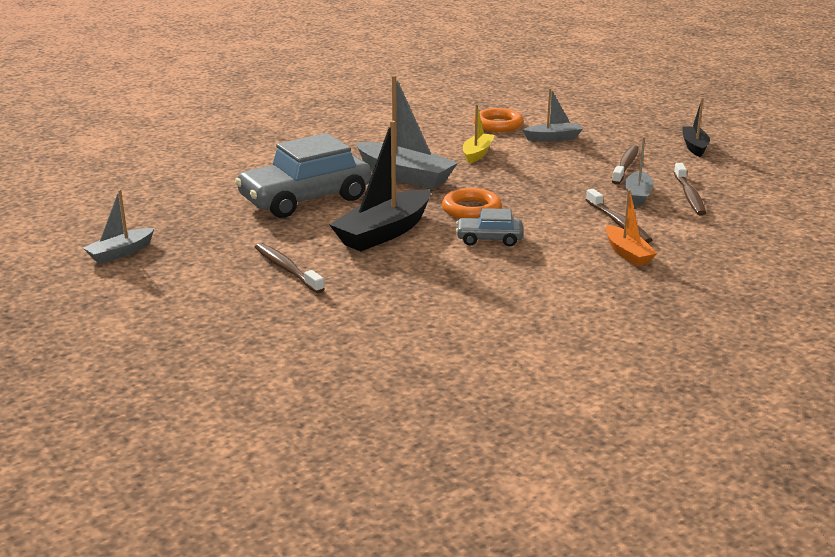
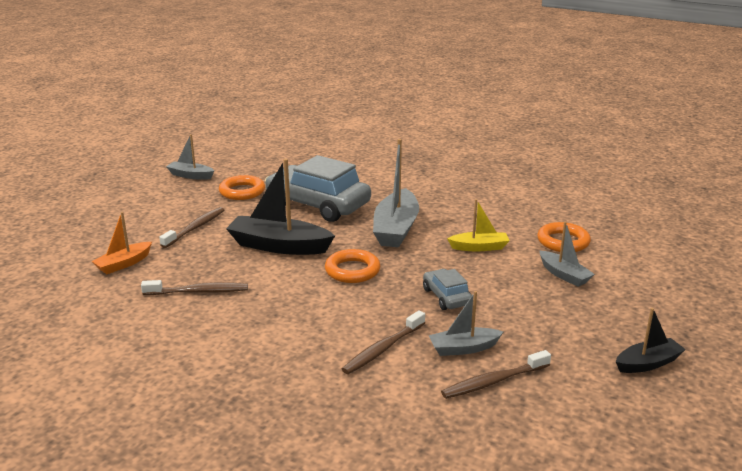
camera: 65 degrees right, 0 degrees up
(216, 230) = (242, 191): none -> orange ring
(489, 239) = (298, 291): grey car -> grey car (446, 297)
(625, 166) = (536, 328): brown toothbrush -> brown toothbrush (198, 292)
(627, 253) = (314, 366): orange boat -> orange boat (124, 264)

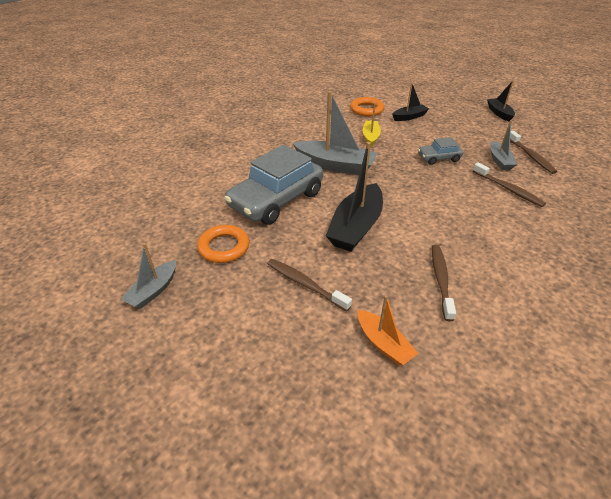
camera: 80 degrees left, 15 degrees up
(352, 270) = (402, 192): orange ring -> none
(564, 275) = (409, 117): grey boat -> black boat

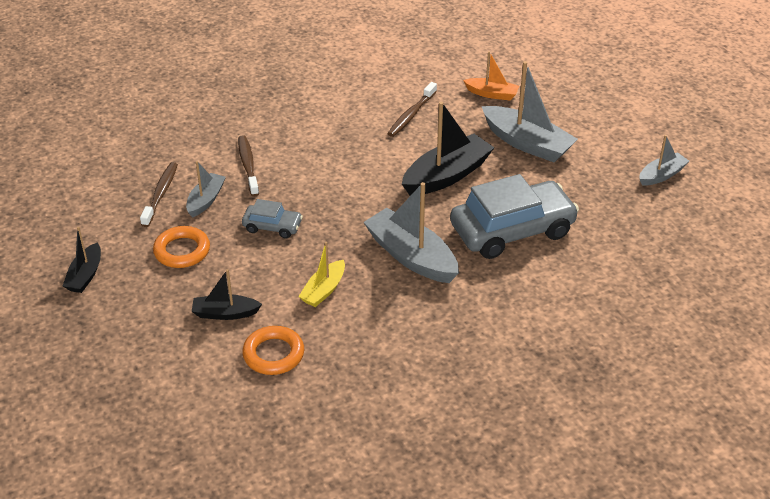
camera: 155 degrees left, 0 degrees up
(224, 247) = (589, 194): orange ring -> orange ring (182, 251)
(305, 284) = (527, 143): brown toothbrush -> grey boat
(383, 343) = (492, 94): orange boat -> orange boat turned 120 degrees clockwise

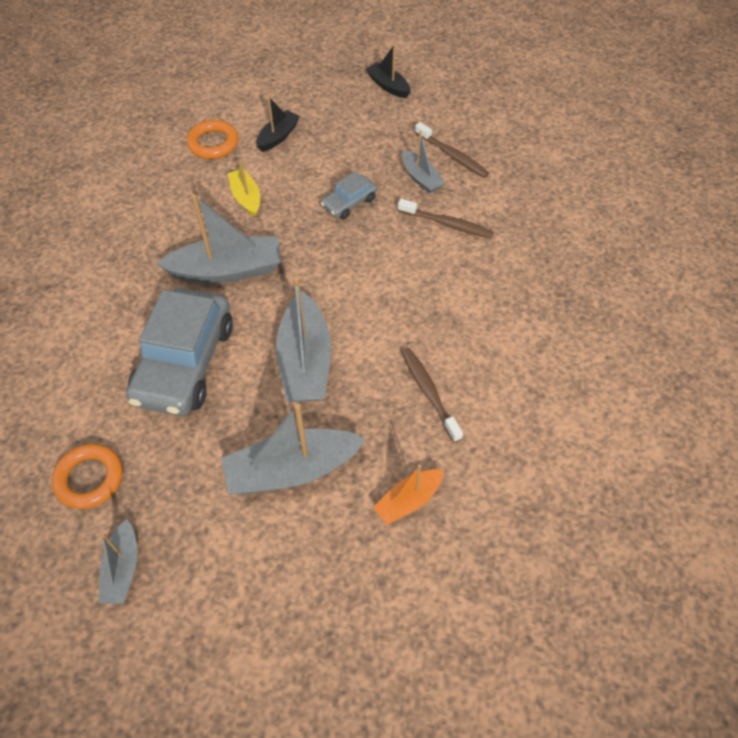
camera: 125 degrees right, 15 degrees up
(182, 251) = (369, 141): orange ring -> orange ring (89, 478)
(446, 176) = (305, 361): black boat -> grey boat

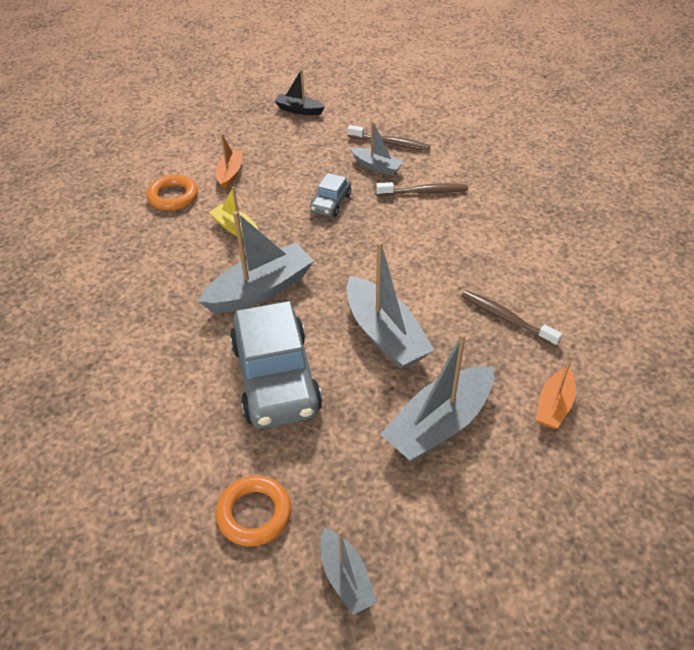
camera: 25 degrees left, 10 degrees down
(278, 137) = (230, 174): black boat -> orange boat

